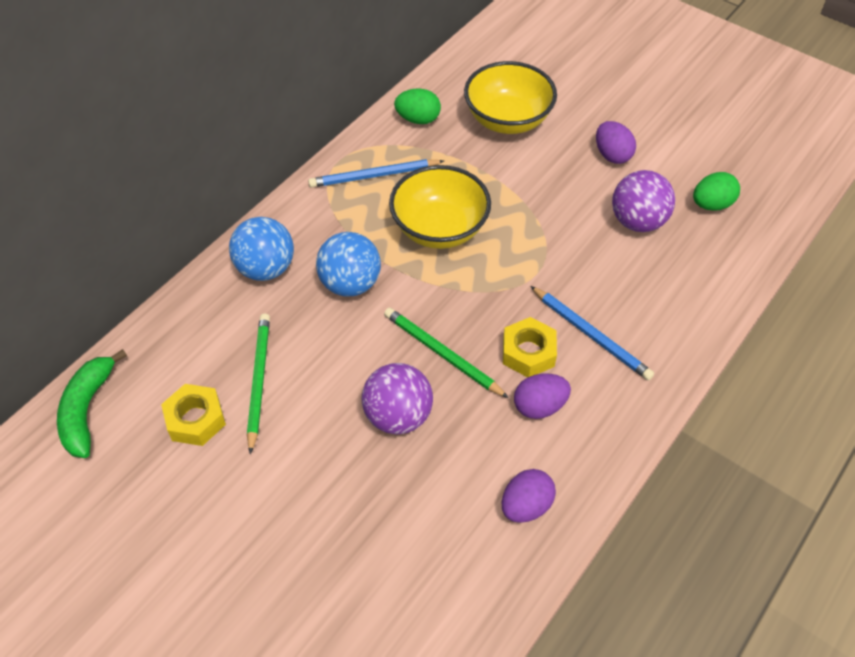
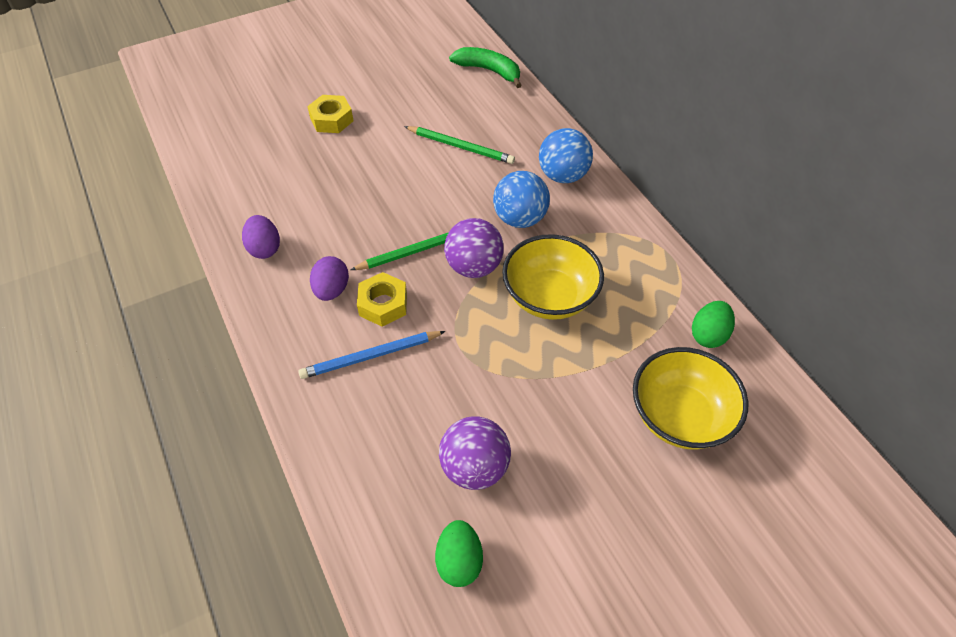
camera: 115 degrees right, 0 degrees up
(195, 419) = (449, 112): yellow nut -> yellow nut (331, 119)
(374, 176) = (639, 273): blue pencil -> none
(398, 416) = (383, 207): purple ball -> purple ball (474, 267)
(612, 155) = (582, 495): purple egg -> none

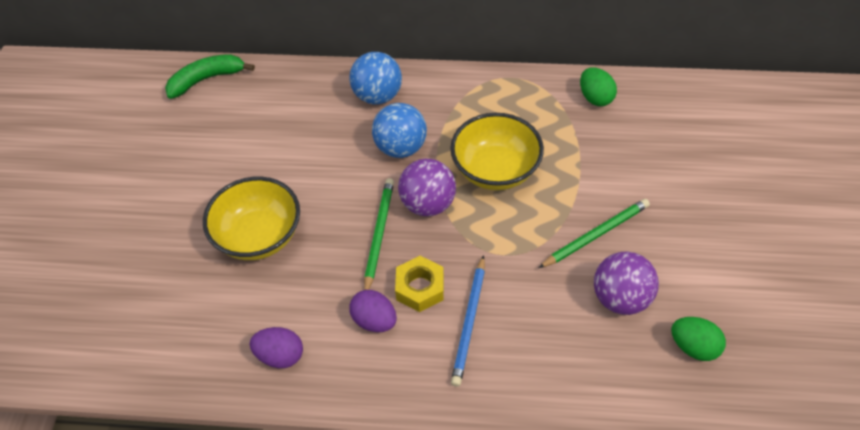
camera: 55 degrees left, 0 degrees up
(331, 119) = (154, 227): yellow nut -> none
(461, 147) = (283, 146): green pencil -> green pencil (596, 234)
(679, 416) = (651, 152): yellow bowl -> yellow bowl (259, 236)

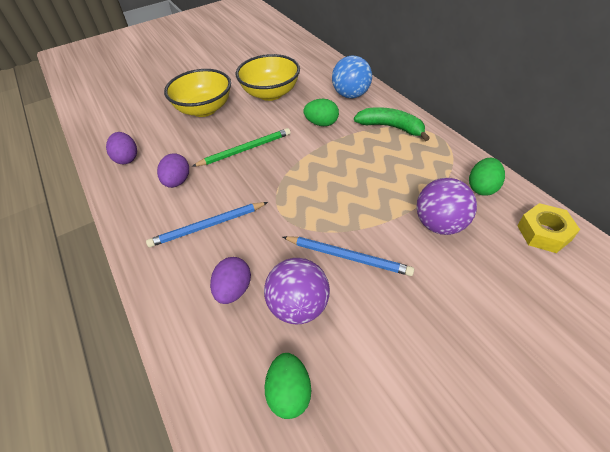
camera: 55 degrees right, 5 degrees down
(206, 79) = (292, 42): green banana -> green banana (391, 127)
(401, 148) = (321, 123): blue ball -> green egg
(420, 288) = (218, 188): yellow nut -> yellow nut (543, 233)
(428, 204) = (289, 157): purple ball -> purple ball (440, 224)
(495, 170) = (350, 172): yellow bowl -> yellow bowl (270, 93)
(568, 337) = (234, 290): none -> purple egg
(596, 234) = (348, 257): green pencil -> blue pencil

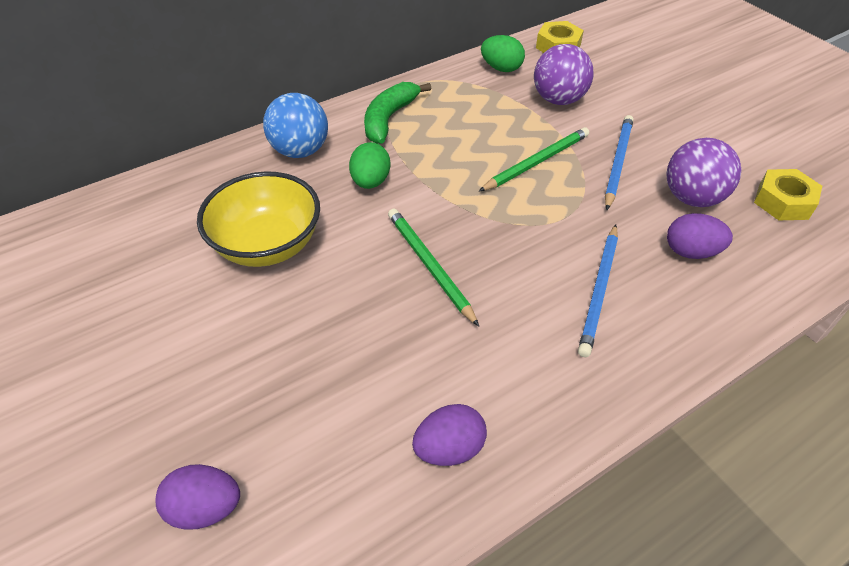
camera: 95 degrees left, 0 degrees up
(177, 181) = (511, 346): purple egg -> purple egg (205, 508)
(204, 109) = (297, 342): yellow bowl -> none
(207, 226) = (599, 291): blue pencil -> blue pencil turned 45 degrees clockwise
(289, 393) = (783, 202): green egg -> yellow nut
(346, 203) = (536, 162): none -> green pencil

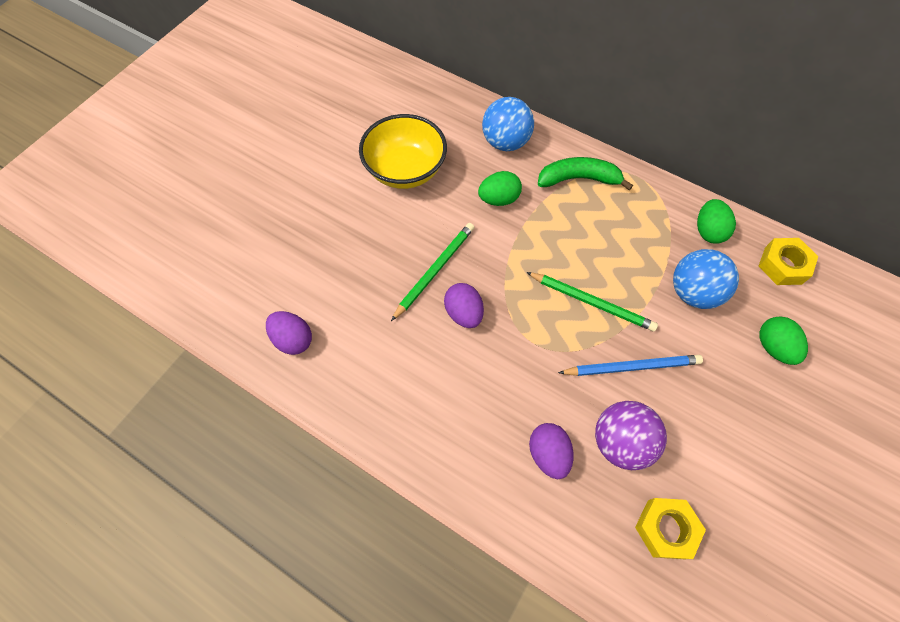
camera: 65 degrees right, 15 degrees up
(205, 508) = (215, 236): purple egg -> purple egg (464, 313)
(558, 100) = (693, 292): purple ball -> blue ball
(599, 291) = (467, 392): blue pencil -> none
(631, 80) = (773, 347): none -> green egg

